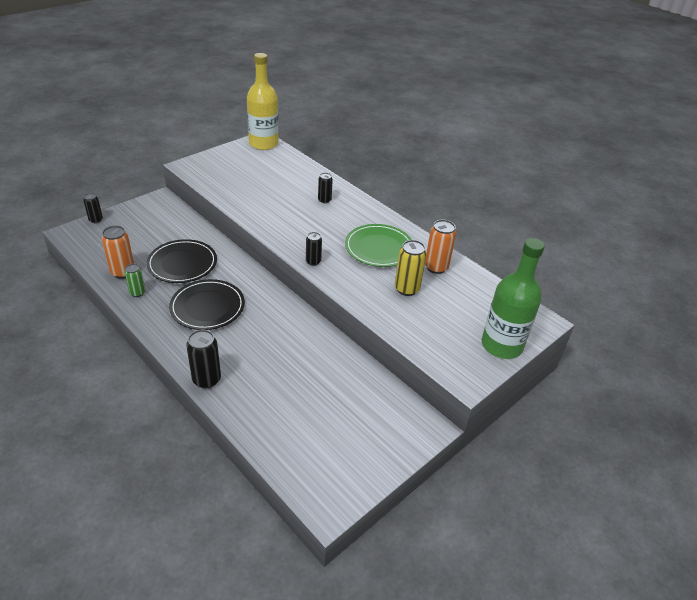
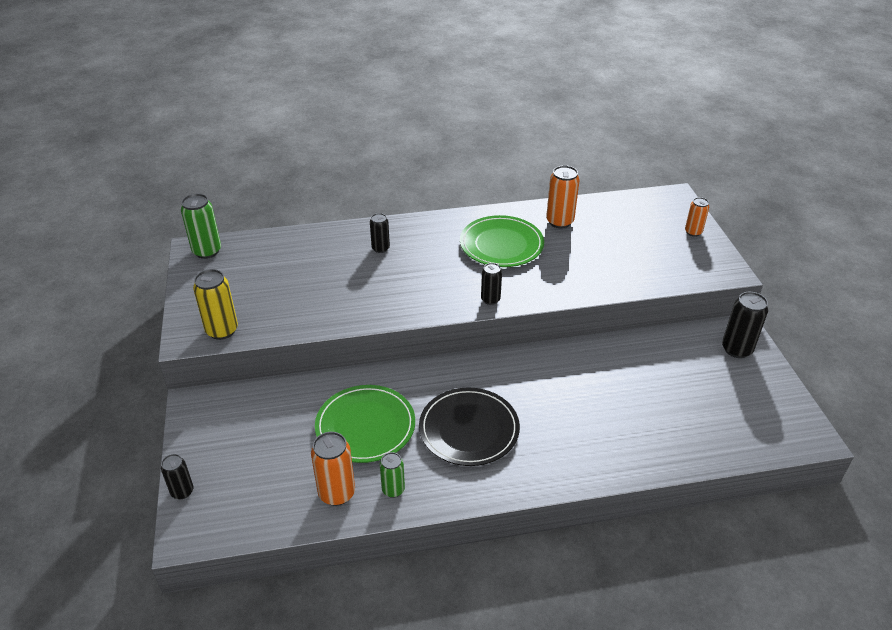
camera: 55 degrees left, 0 degrees up
(182, 264) = (365, 426): black plate -> green plate
(206, 379) = (595, 470): black can -> black can (736, 349)
(263, 144) = (207, 251): yellow bottle -> green can
(407, 289) = (580, 253): yellow can -> yellow can (222, 330)
(501, 345) = (693, 232): green bottle -> orange can

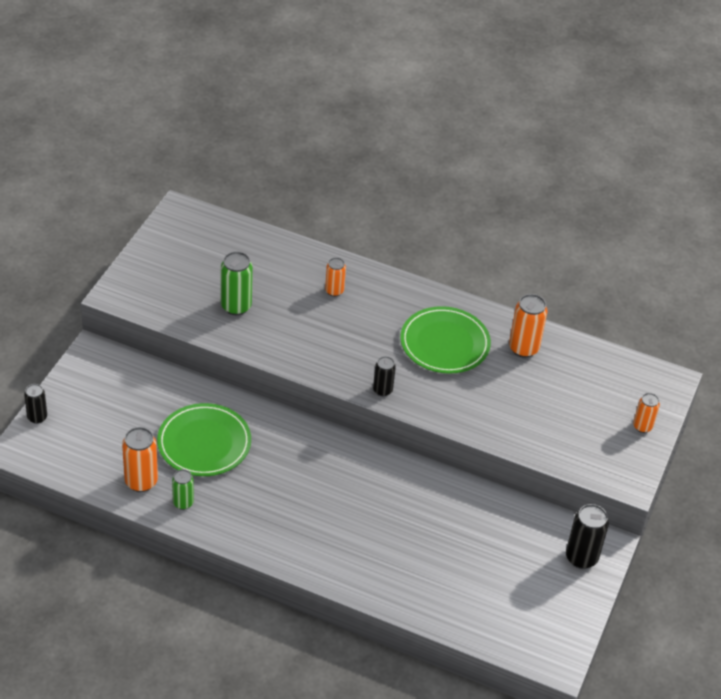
camera: 30 degrees right, 5 degrees up
(207, 251) = (188, 218): green can -> green can (236, 306)
(222, 330) = (145, 301): yellow can -> none
(380, 248) = (334, 291): black can -> orange can
(469, 429) = (281, 491): black plate -> none

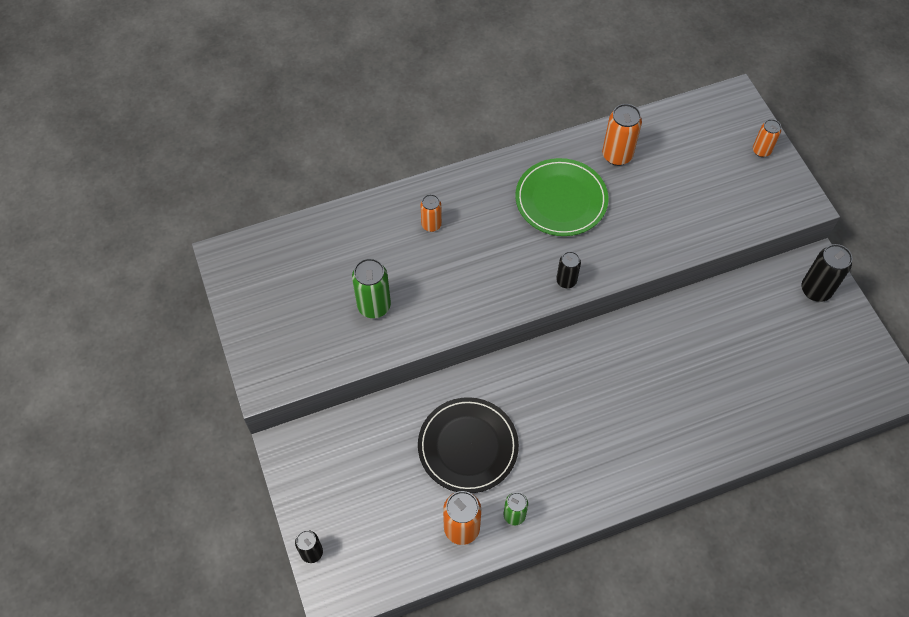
camera: 40 degrees left, 15 degrees up
(204, 443) = (468, 446): green plate -> black plate

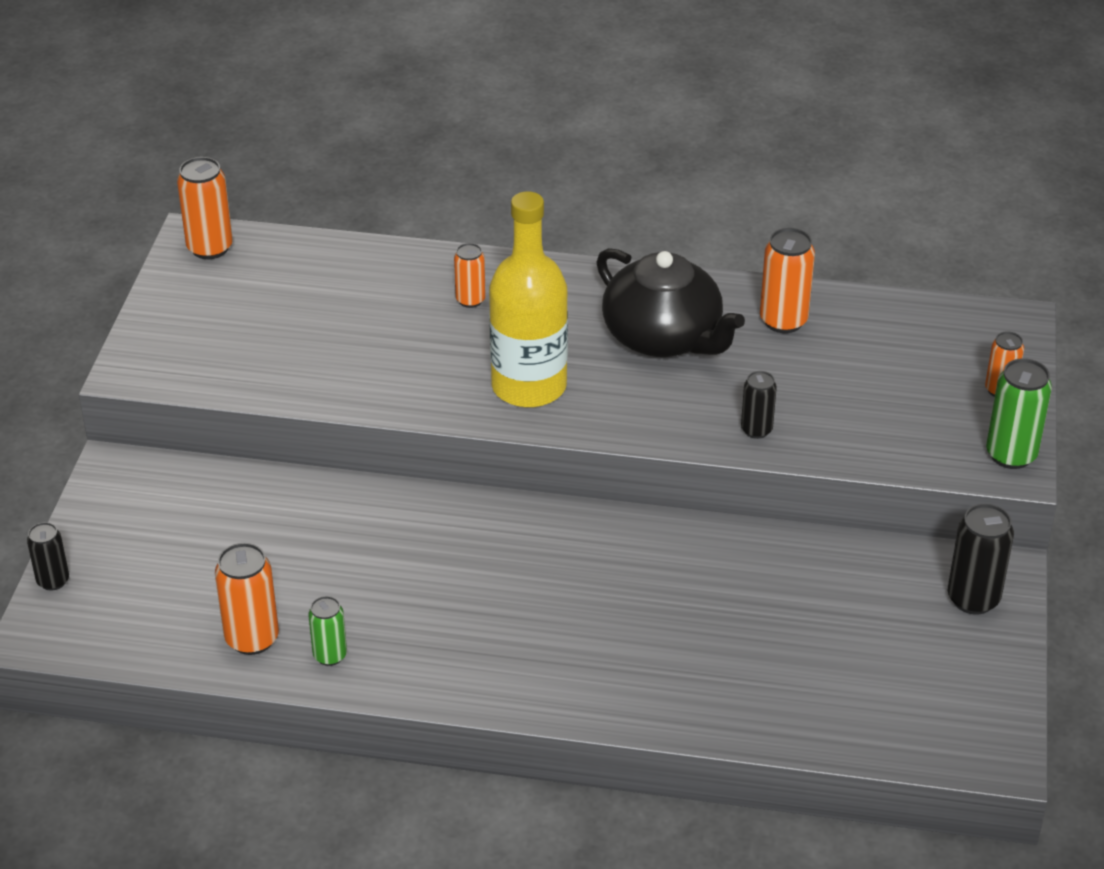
camera: 30 degrees right, 20 degrees down
(241, 260) = (210, 248): none -> orange can
(374, 306) = (326, 350): green can -> green can (1011, 455)
(468, 446) = (334, 561): black plate -> none
(512, 274) = (529, 386): none -> yellow bottle
(561, 200) = (663, 337): green plate -> black teapot
(566, 281) = (594, 420): black can -> black can (756, 430)

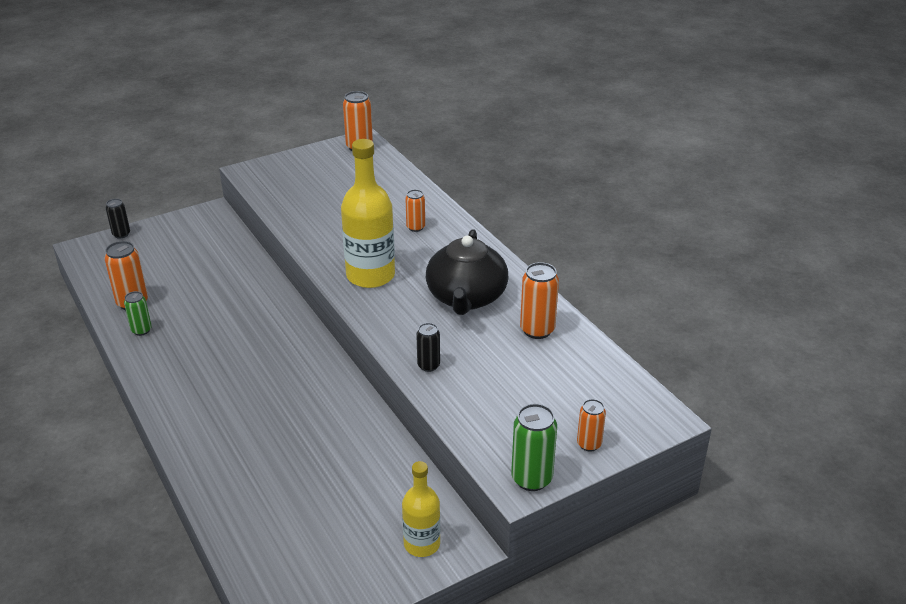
camera: 50 degrees right, 5 degrees down
(973, 599) = (422, 544): black can -> yellow bottle

